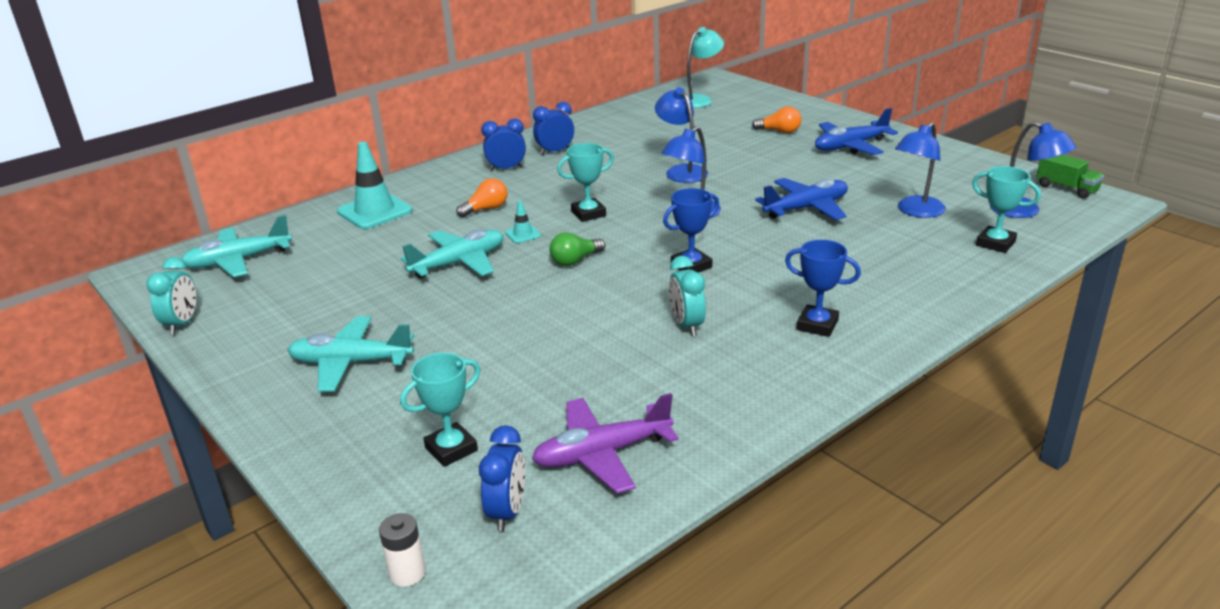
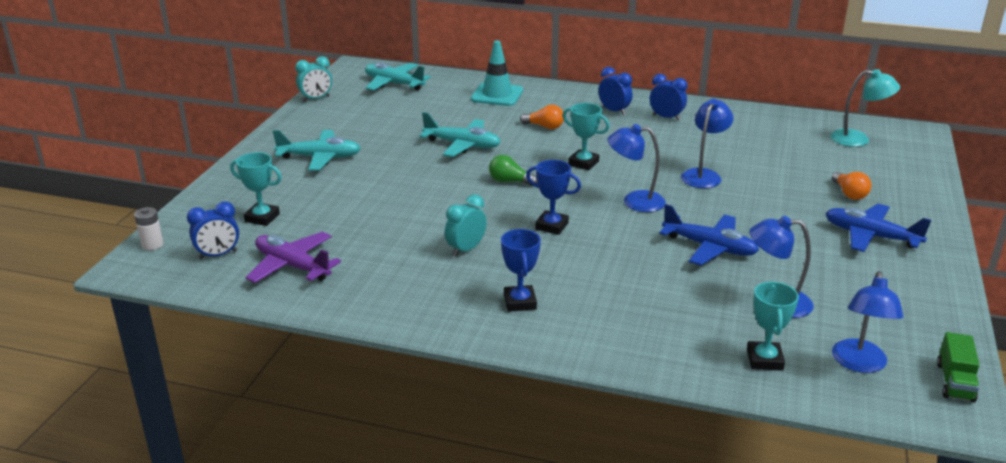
camera: 55 degrees right, 0 degrees up
(351, 363) = (320, 157): turquoise plane -> turquoise plane turned 120 degrees clockwise
(523, 234) = (525, 151): turquoise traffic cone -> none

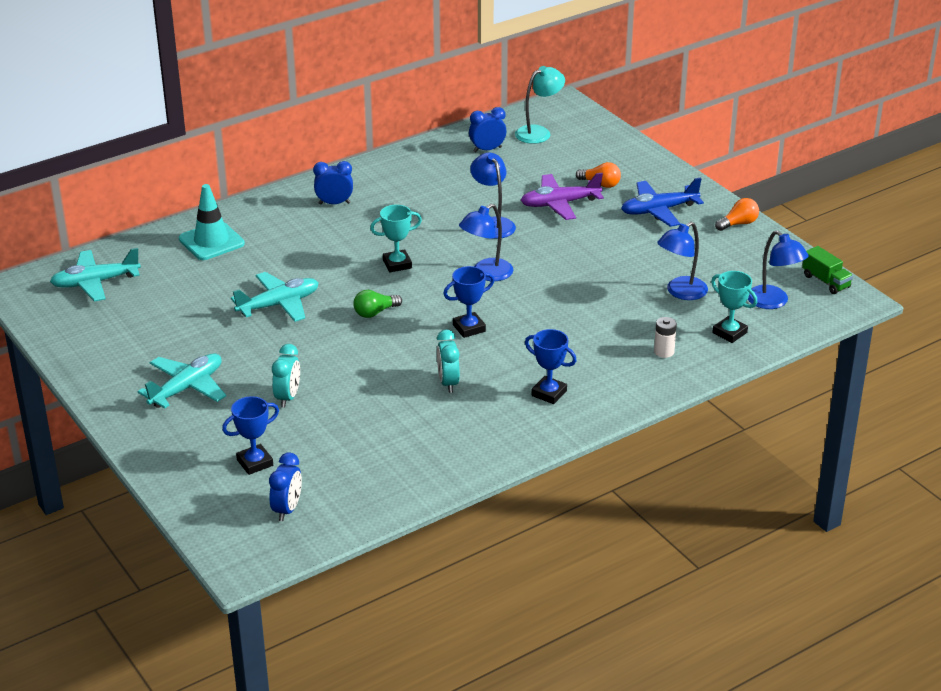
camera: 50 degrees left, 5 degrees up
(152, 245) = (218, 540): white battery -> white battery (664, 352)
(262, 218) = (255, 463): turquoise trophy -> blue trophy
(292, 266) = (359, 477): purple plane -> purple plane (560, 204)
(316, 99) = (55, 340): turquoise clock -> turquoise clock (288, 397)
(544, 127) = (309, 249): orange light bulb -> orange light bulb (738, 224)
(666, 117) = (383, 187): blue clock -> blue clock (487, 149)
(709, 247) = (587, 279): blue plane -> none

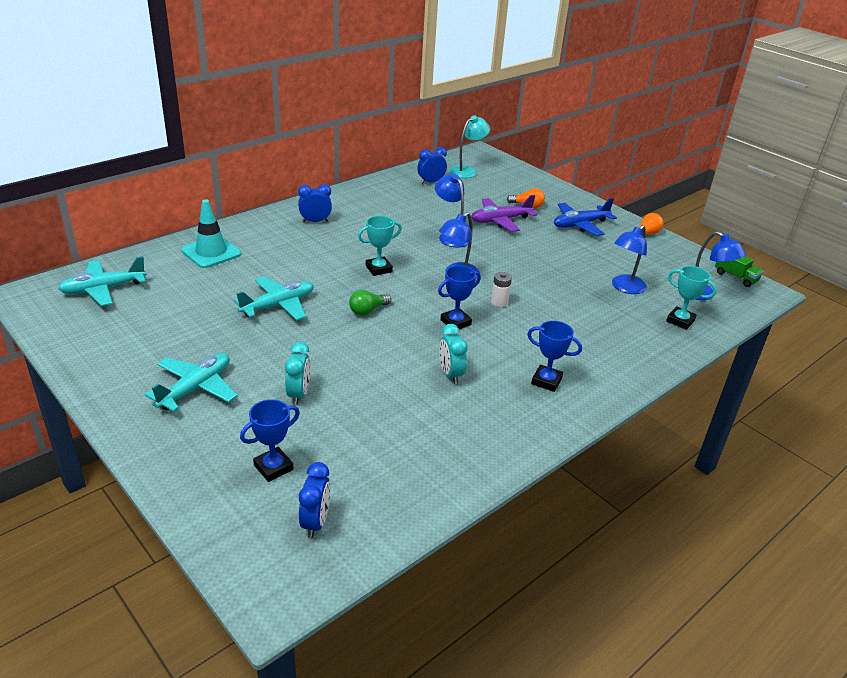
camera: 10 degrees left, 0 degrees up
(664, 352) = (632, 339): white battery -> white battery (499, 302)

